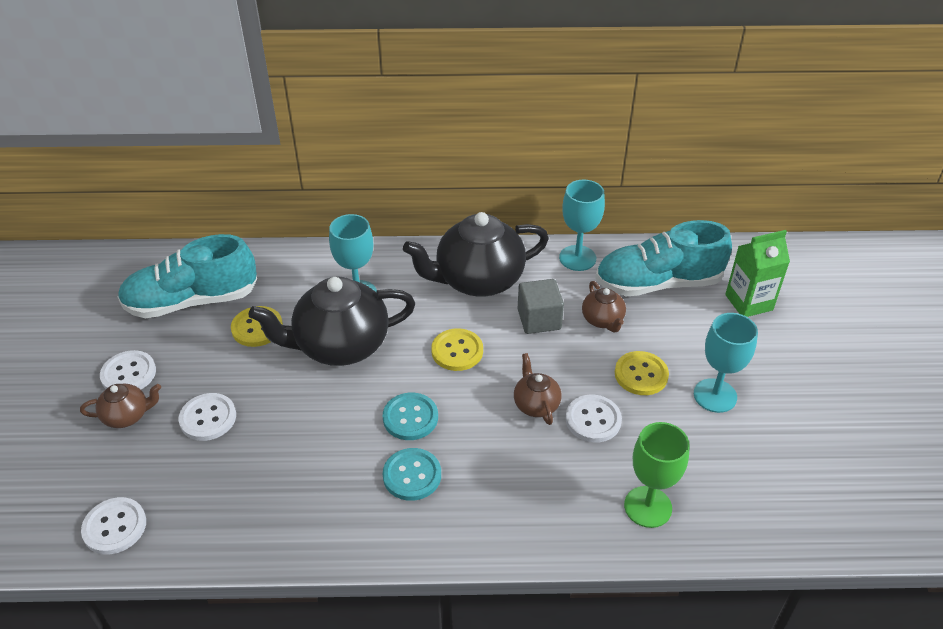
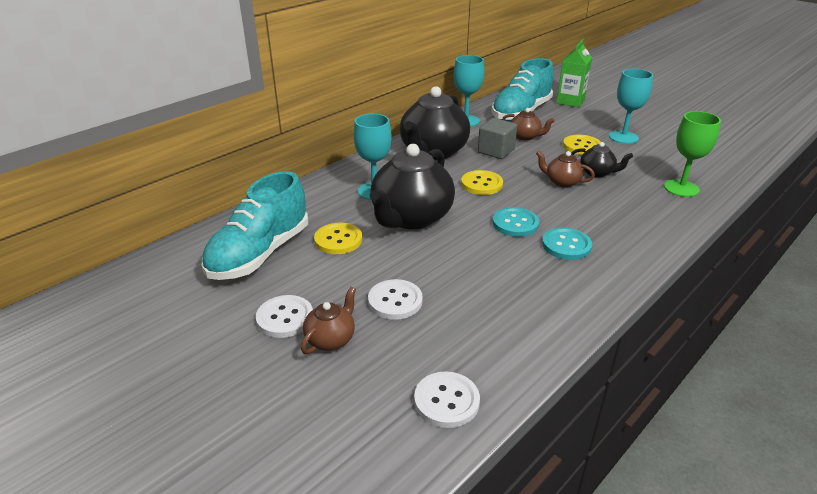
camera: 45 degrees left, 10 degrees down
(593, 420) = (597, 173): white button -> black teapot

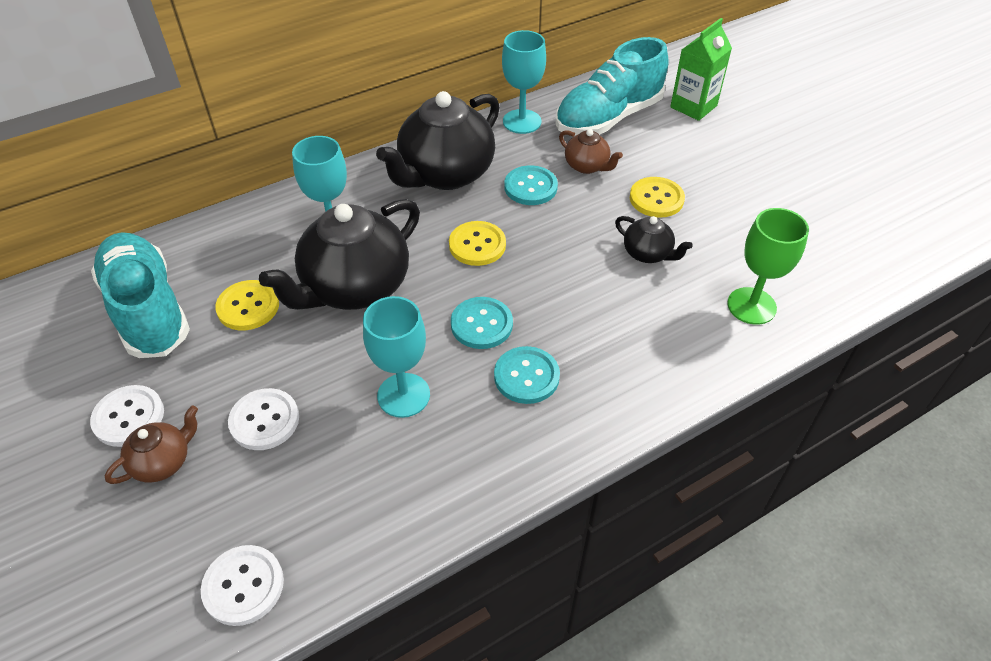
camera: 15 degrees right, 15 degrees up
(260, 254) = (148, 310): turquoise shoe -> turquoise shoe turned 105 degrees clockwise
(496, 151) = (530, 187): grey cube -> turquoise button
(562, 182) = (588, 262): brown teapot -> none
(623, 137) = (728, 191): turquoise goblet -> turquoise goblet (403, 395)

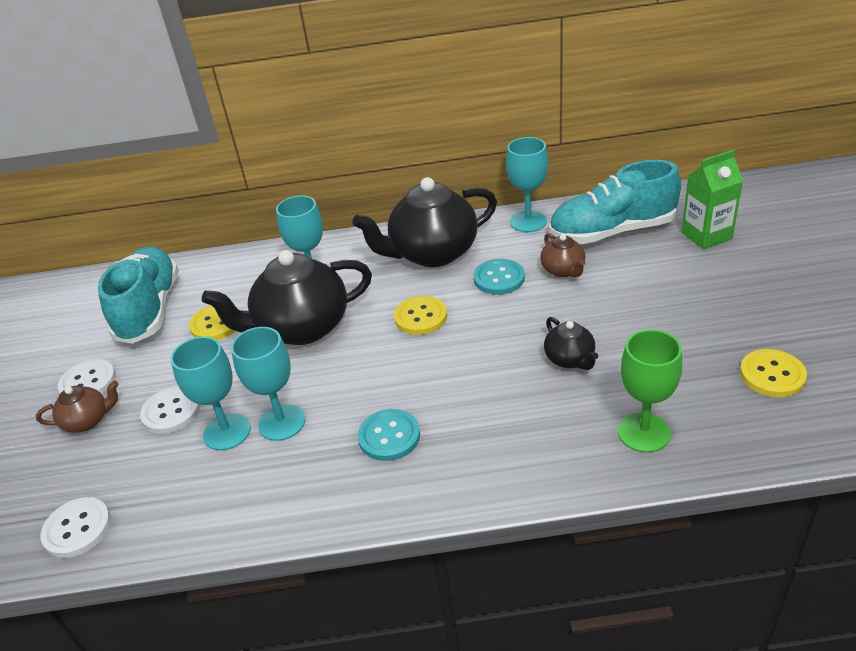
camera: 30 degrees right, 10 degrees down
(348, 423) = (227, 432): none -> turquoise goblet
(481, 324) = (380, 383): turquoise button -> none
(656, 199) = (611, 312): yellow button -> yellow button (772, 375)

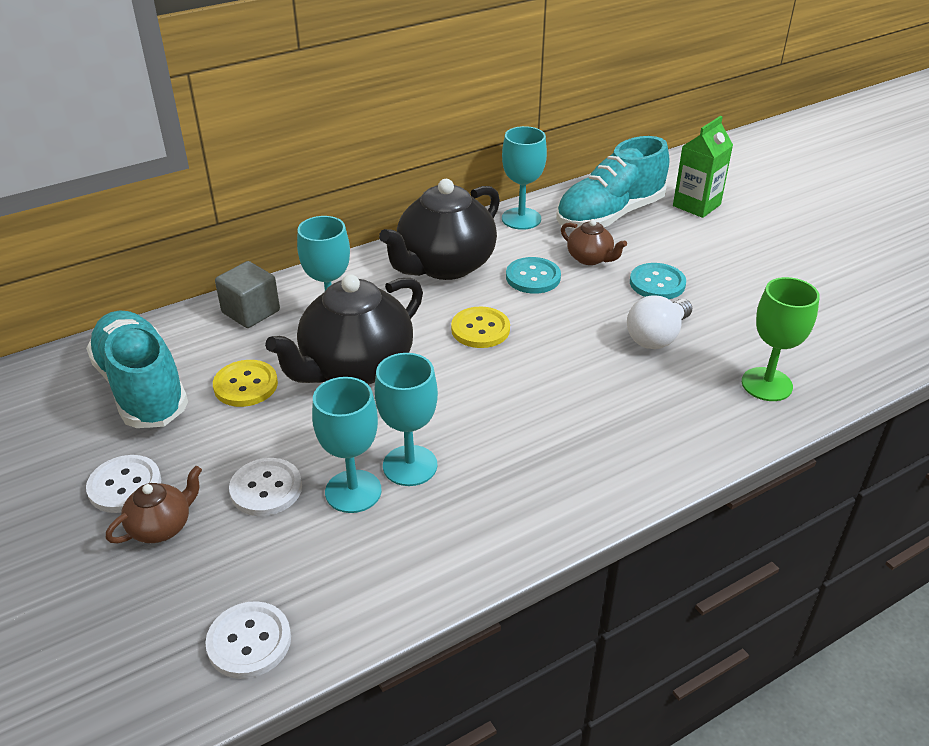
camera: 30 degrees left, 0 degrees up
(261, 264) = (251, 312): none -> grey cube
(389, 436) = (537, 448): turquoise button -> turquoise button (657, 283)
(570, 359) = (657, 337): black teapot -> white light bulb
(772, 375) = (833, 312): yellow button -> none

